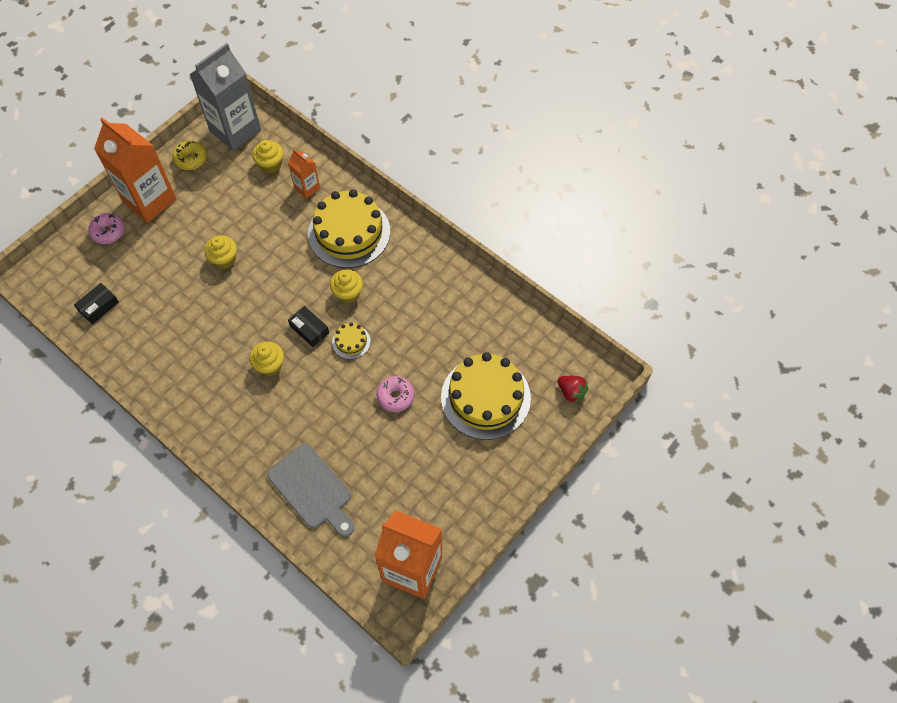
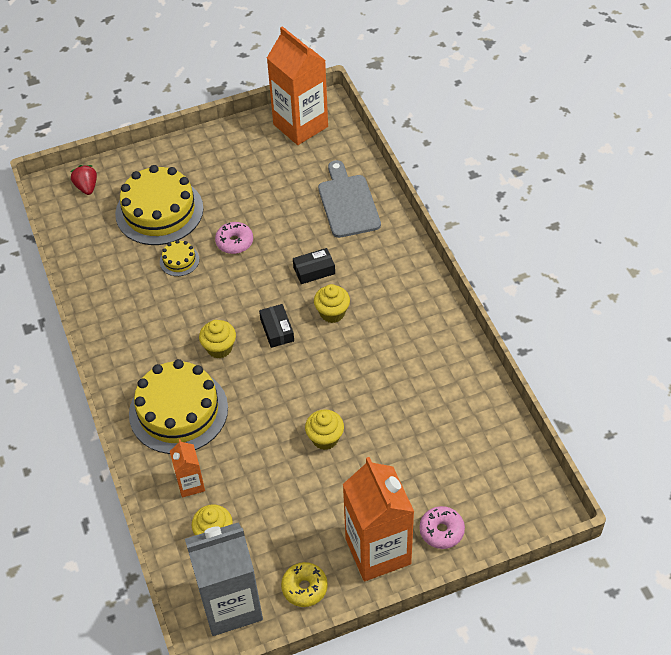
camera: 150 degrees left, 10 degrees down
(98, 306) = (481, 444): black box -> black box (314, 270)
(351, 342) = (244, 303): yellow cake -> yellow cake (179, 260)

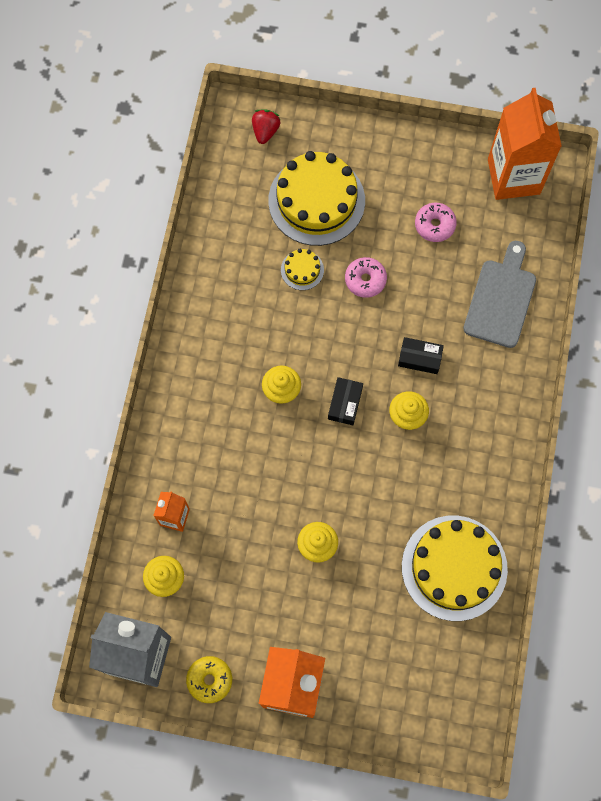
camera: 30 degrees right, 20 degrees up
(178, 411) = (207, 435): yellow cake -> yellow cake (454, 567)
(441, 531) = (360, 703): pink donut -> pink donut (434, 225)

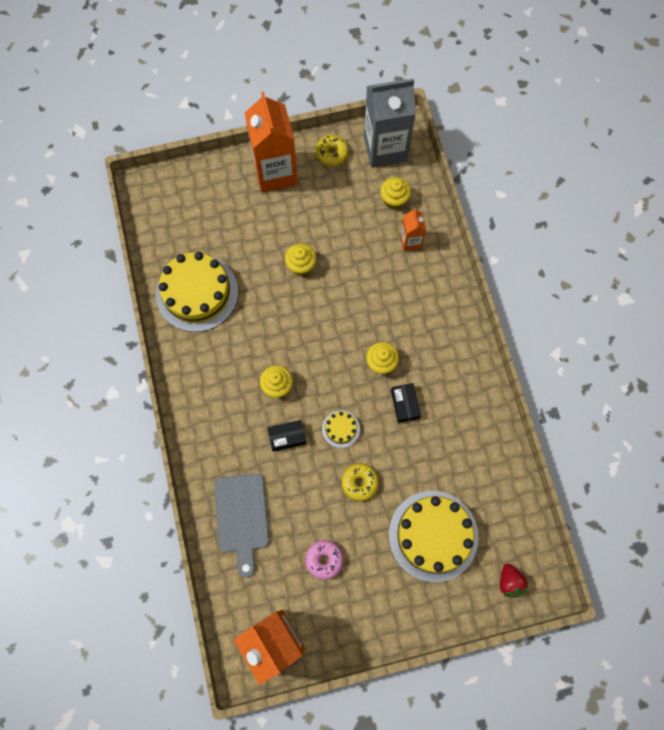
camera: 155 degrees right, 0 degrees up
(302, 270) = (414, 468): yellow cake -> yellow cake (341, 429)
(345, 403) = (329, 375): black box -> black box (405, 404)
(365, 280) = (359, 483): pink donut -> yellow donut

